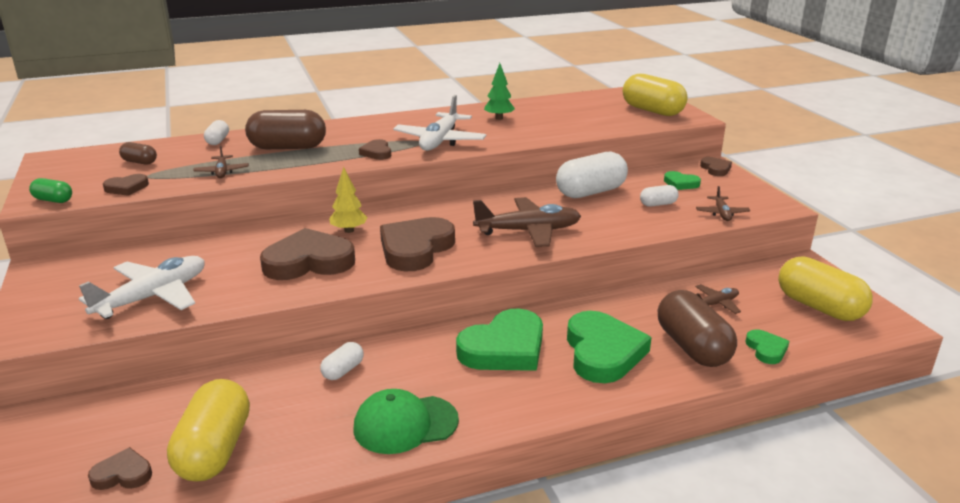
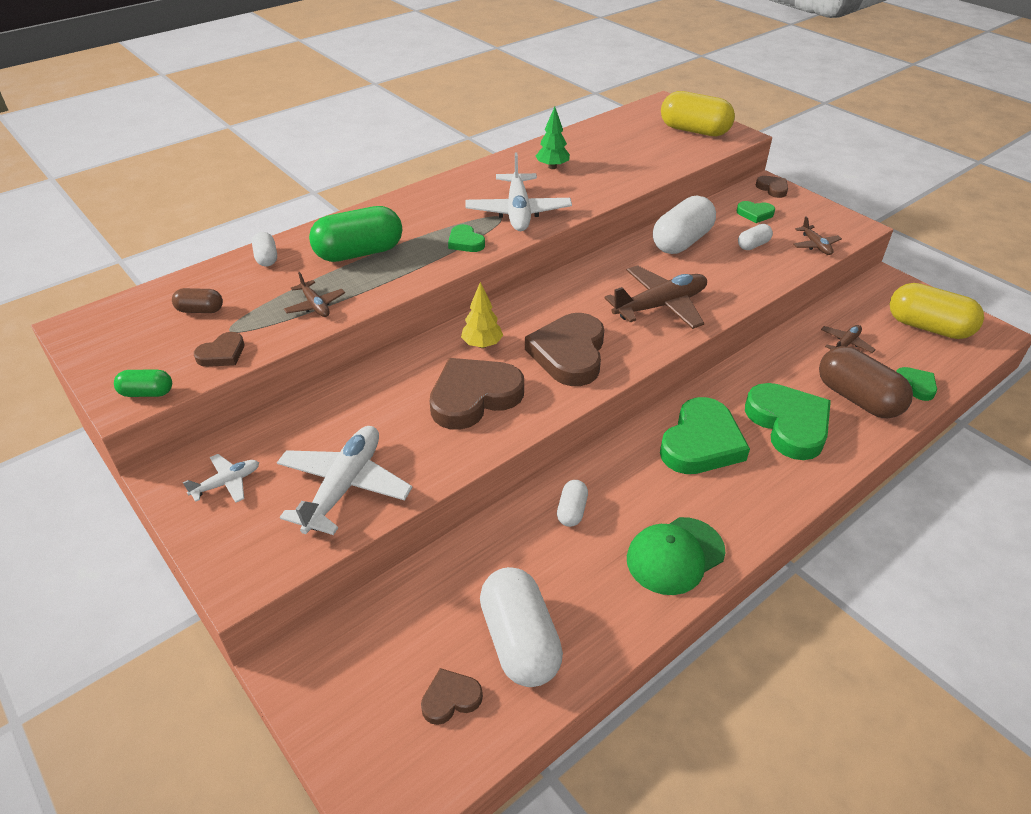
camera: 20 degrees left, 15 degrees up
(74, 277) = (227, 483): none -> white plane
(215, 450) = (520, 641): yellow capsule -> white capsule
(288, 147) = (359, 253): brown capsule -> green capsule
(377, 153) = (465, 242): brown heart -> green heart

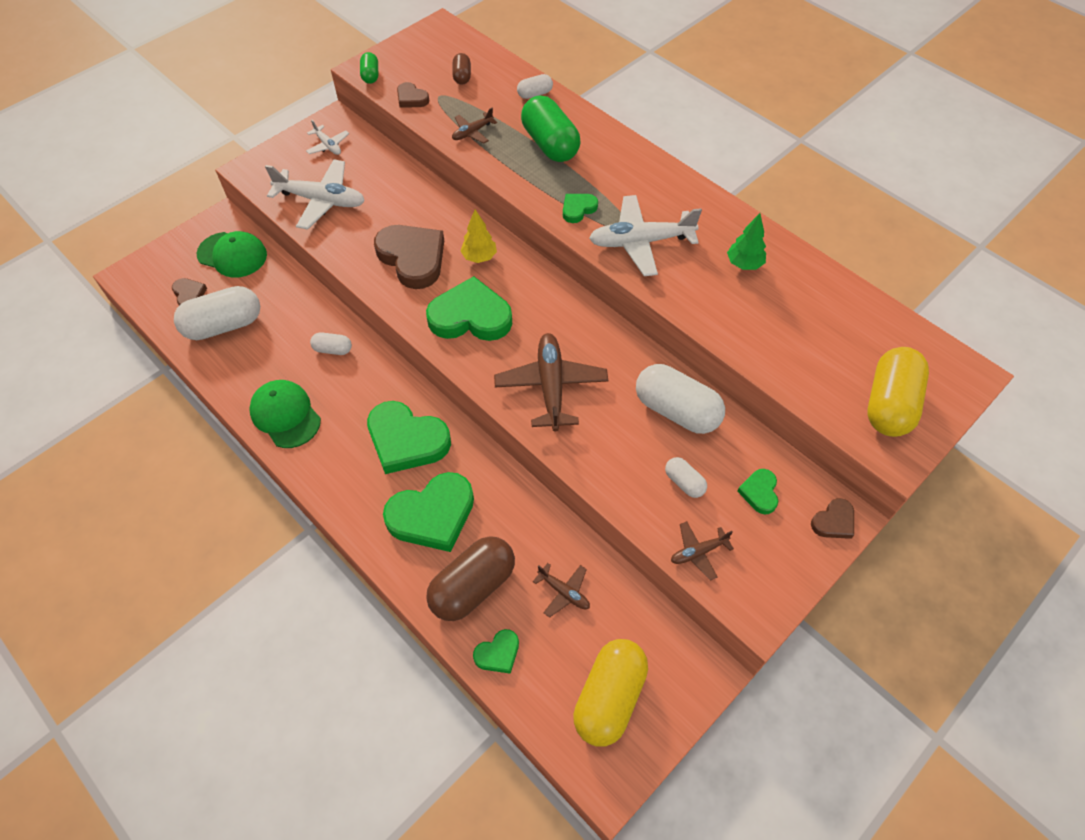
camera: 85 degrees right, 15 degrees up
(375, 643) = (232, 255): none -> green cap
(569, 354) = (470, 316): brown heart -> green heart
(660, 306) = (551, 386): brown plane -> brown plane turned 150 degrees counterclockwise

